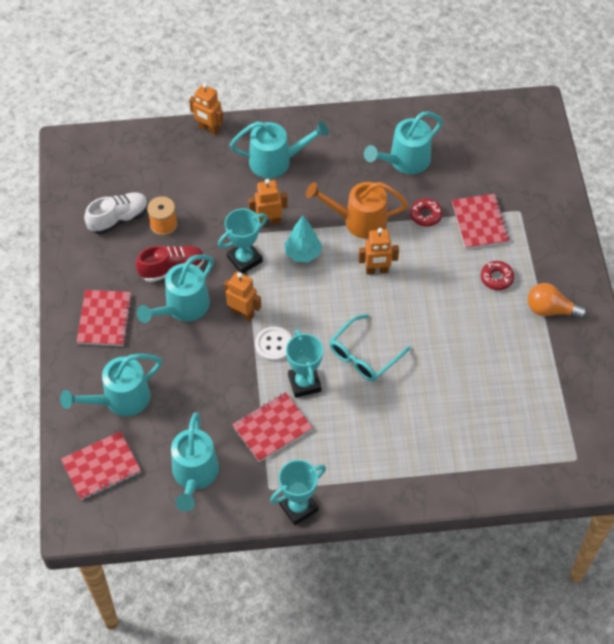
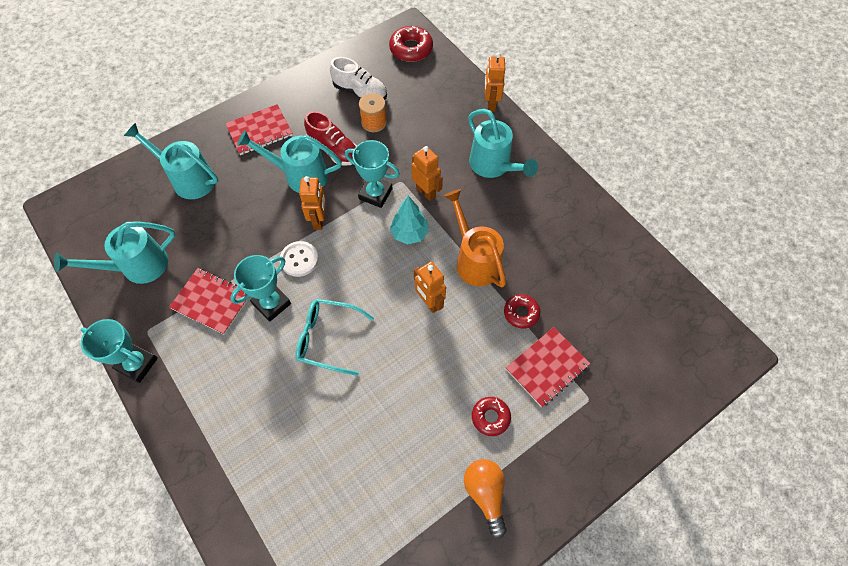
camera: 60 degrees right, 5 degrees up
(96, 155) = (411, 49): none -> red donut
(101, 466) = (119, 198): red notebook -> none
(404, 161) = (569, 264): turquoise watering can -> none

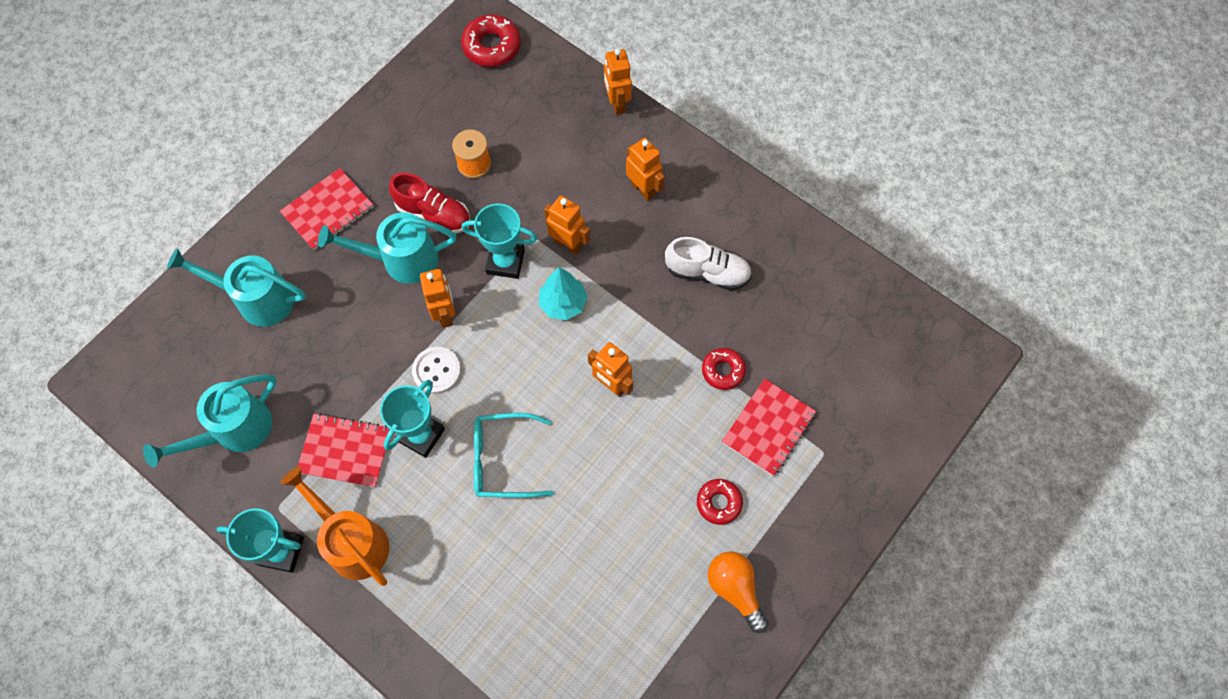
camera: 15 degrees left, 5 degrees up
(360, 92) = (443, 125): white shoe -> white shoe (707, 272)
(474, 259) = (650, 317): orange watering can -> orange watering can (352, 541)
(494, 166) = (643, 189): turquoise watering can -> orange robot

